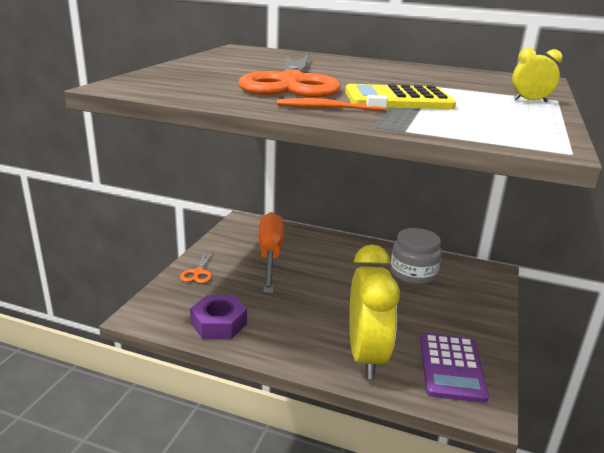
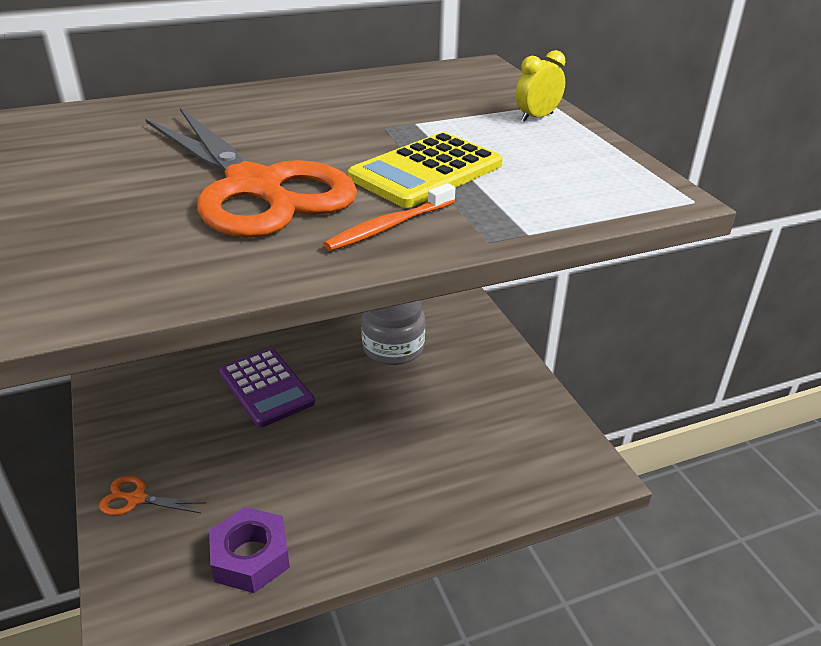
camera: 40 degrees left, 10 degrees up
(198, 272) = (137, 499): orange scissors -> orange scissors turned 135 degrees clockwise
(270, 255) = (206, 414): orange screwdriver -> none
(366, 356) = (451, 487): yellow clock -> none
(451, 367) = (534, 446): purple calculator -> purple calculator (266, 388)

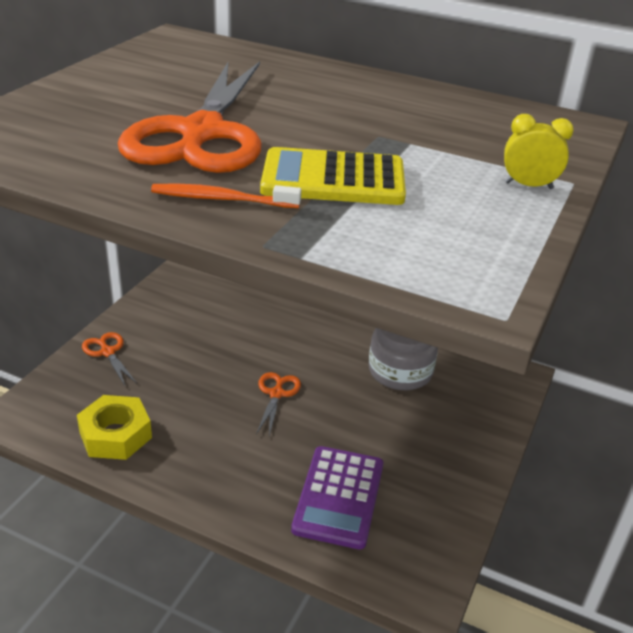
camera: 45 degrees right, 0 degrees up
(251, 557) = (115, 435): purple nut -> yellow nut
(266, 388) = (270, 338): purple calculator -> purple calculator (339, 497)
(332, 425) = (276, 394): none -> orange scissors

